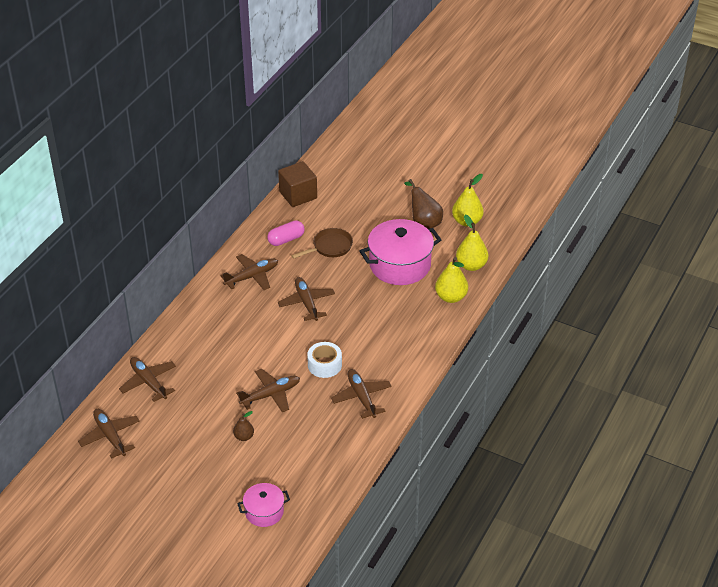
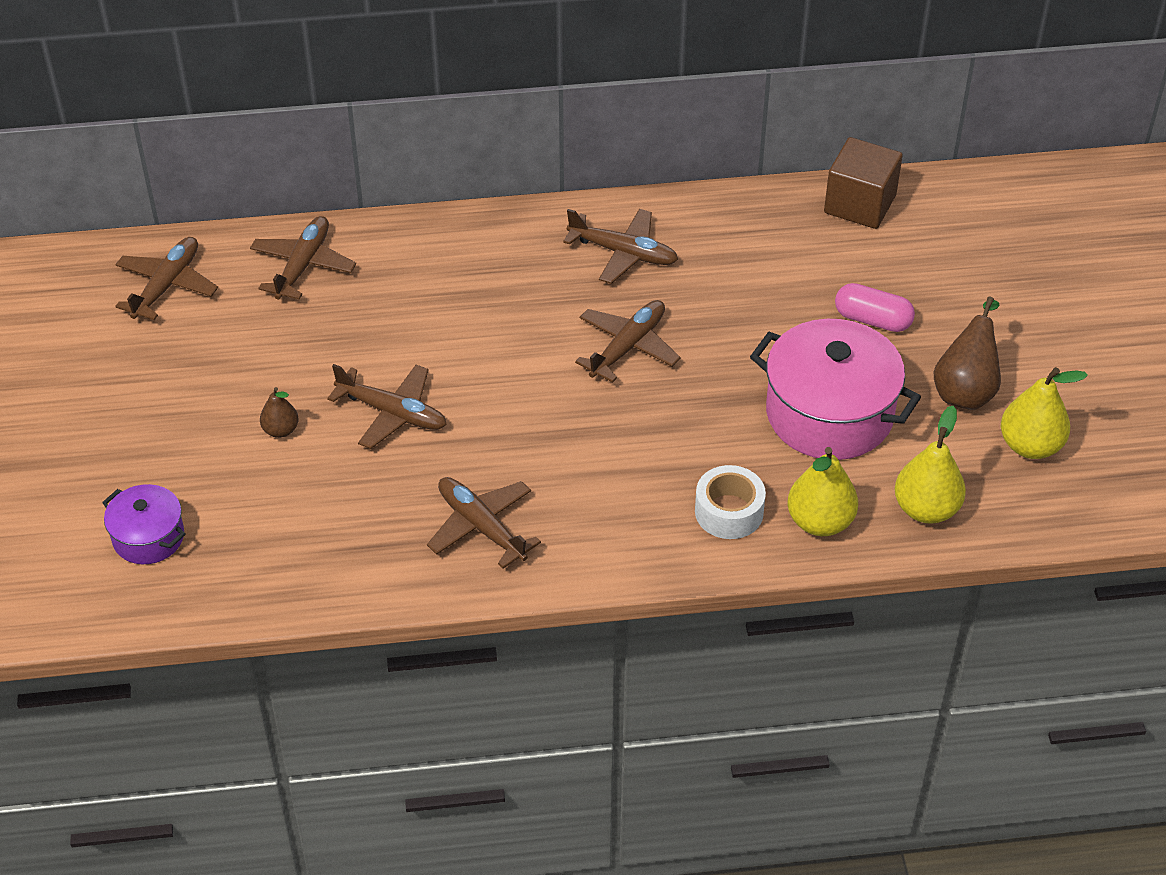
camera: 55 degrees right, 5 degrees up
(264, 511) = (148, 537): pink pot -> purple pot
(286, 239) = (744, 246): pink capsule -> pink capsule (872, 320)
(324, 365) = (512, 442): white tape -> white tape (729, 511)
(330, 247) = (781, 306): brown pan -> none
(361, 397) = (481, 526): brown plane -> brown plane turned 75 degrees counterclockwise

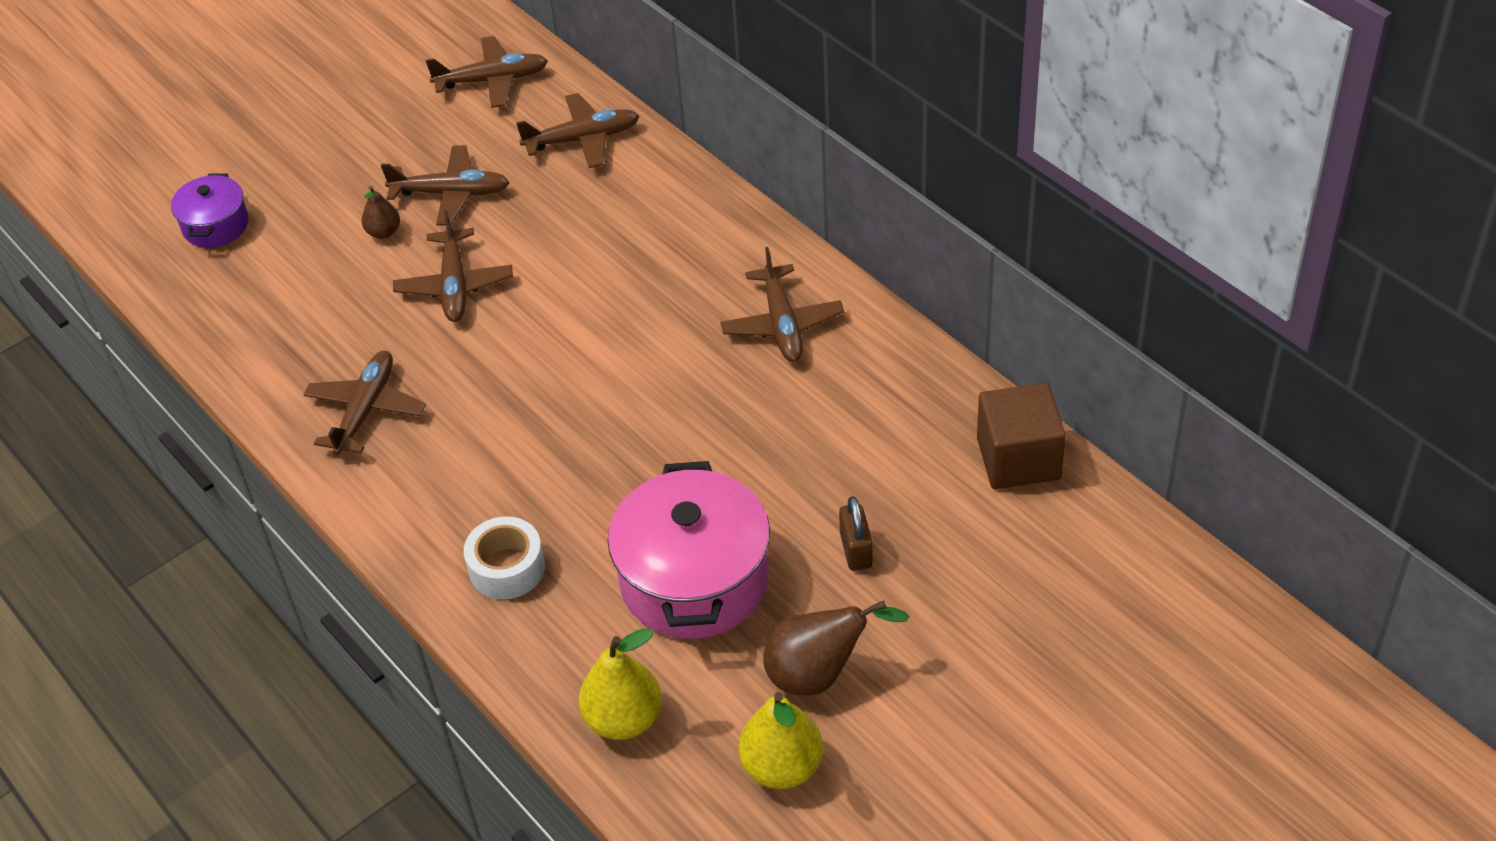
camera: 60 degrees right, 0 degrees up
(628, 347) = (661, 390): brown plane -> brown plane (451, 193)
(820, 522) = (544, 642): yellow pear -> none
(872, 320) = (856, 550): pink capsule -> brown padlock

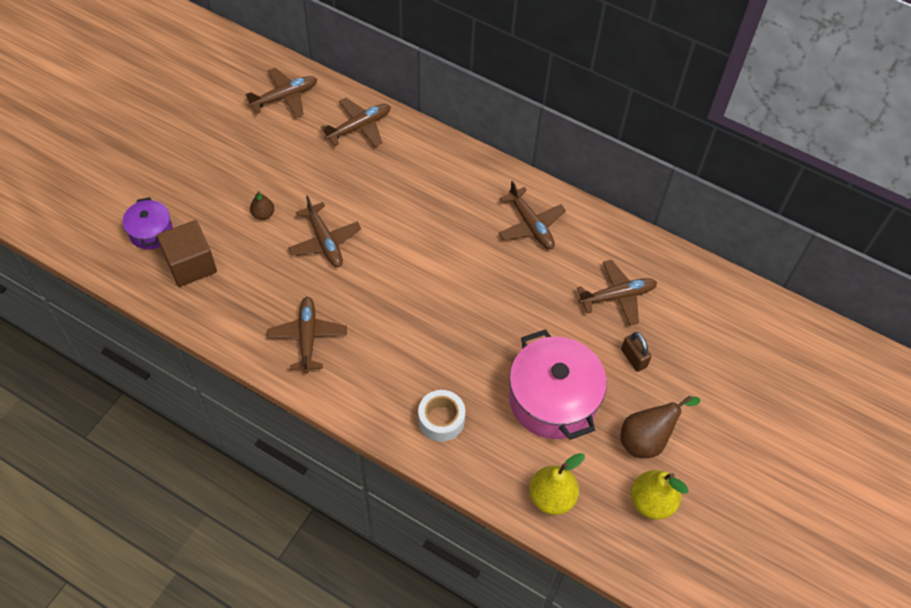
camera: 25 degrees left, 10 degrees up
(451, 193) = (294, 179): brown plane -> brown plane (617, 296)
(1018, 458) = (696, 280): brown cube -> brown cube (191, 264)

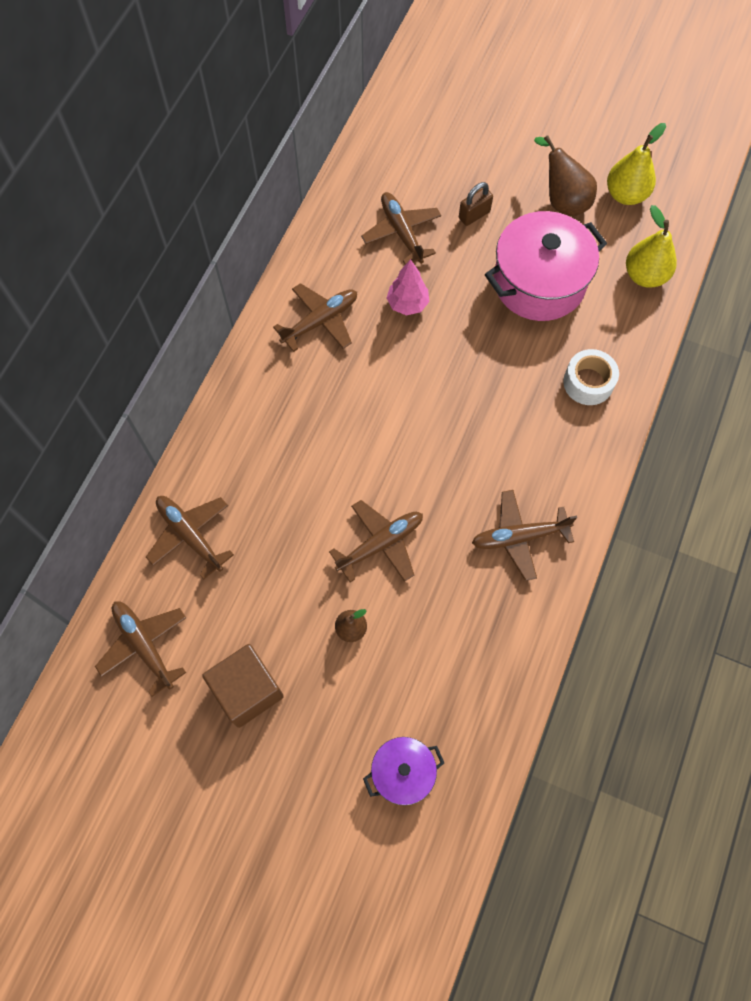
camera: 95 degrees left, 10 degrees up
(191, 264) = (444, 703): brown cube -> brown cube (247, 690)
(541, 290) = (407, 304): none -> pink tree

